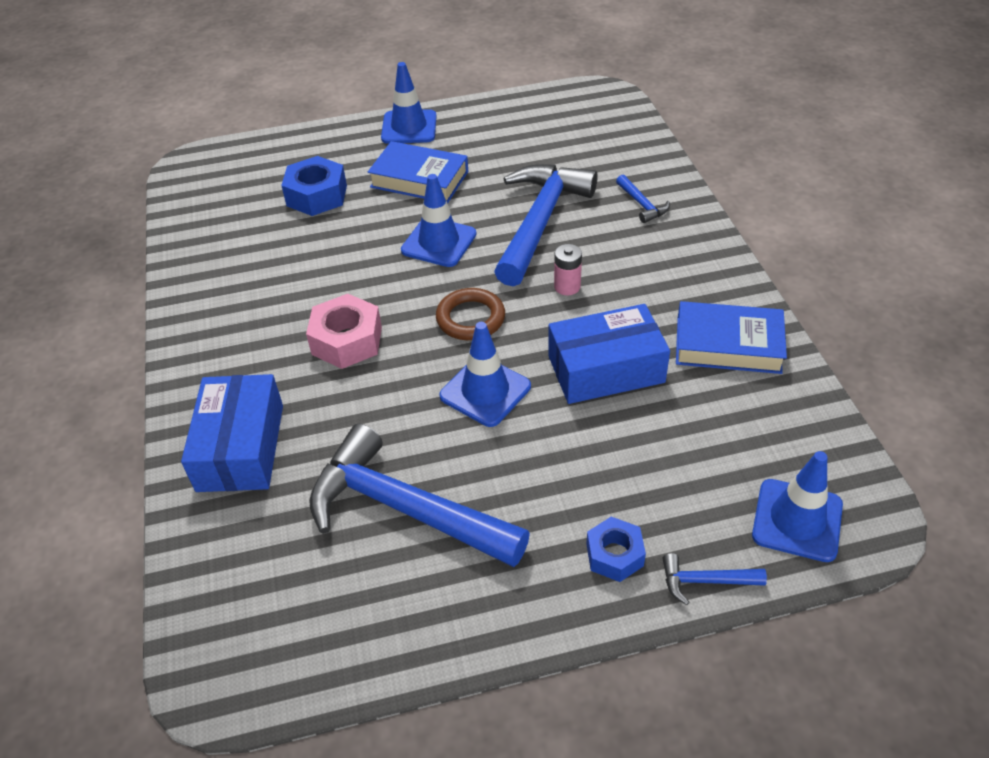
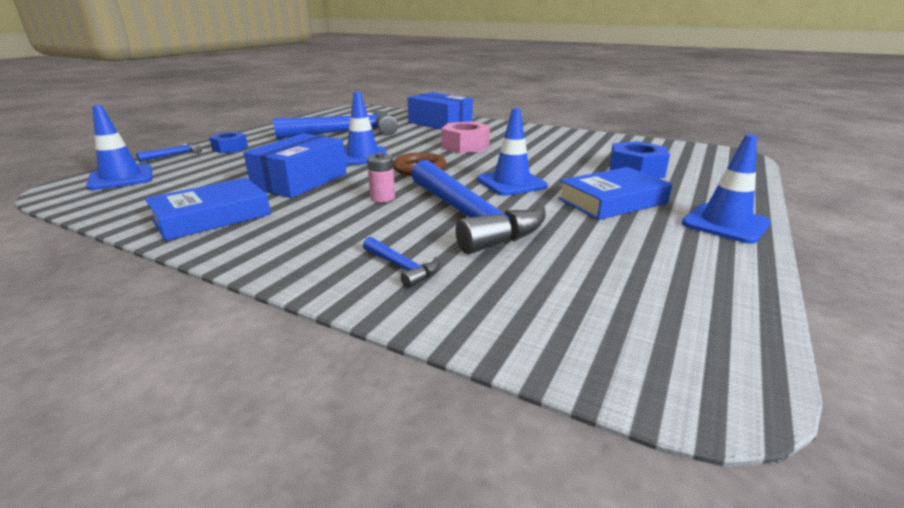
camera: 130 degrees right, 20 degrees down
(642, 205) = (402, 268): blue hammer -> blue hammer turned 150 degrees counterclockwise

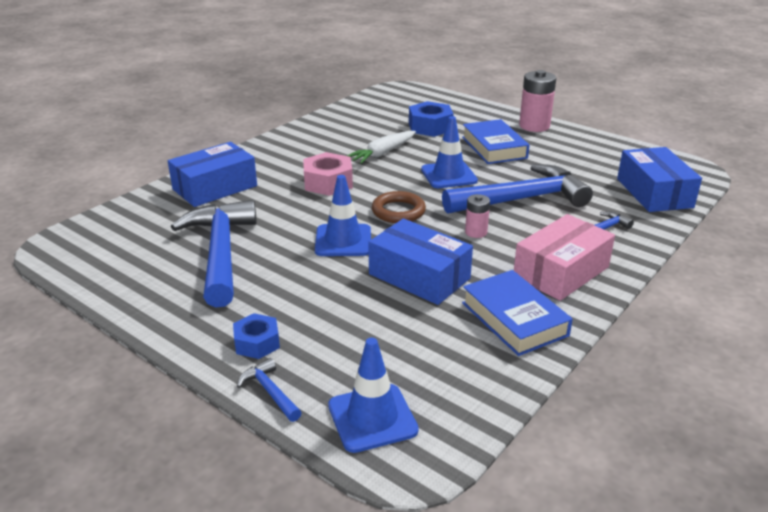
camera: 80 degrees left, 5 degrees up
(293, 238) = (561, 272): none -> pink box
(542, 157) = (382, 153): none -> white carrot
(549, 320) = (654, 193): none -> blue box
(725, 223) = (534, 126): blue traffic cone -> pink battery

